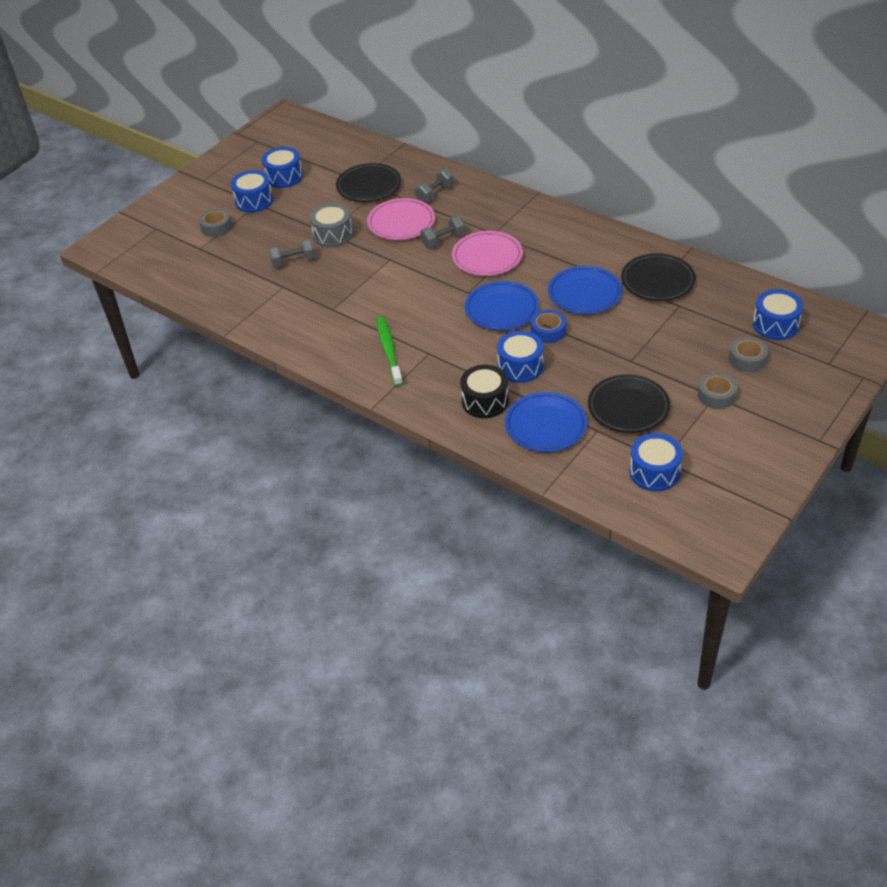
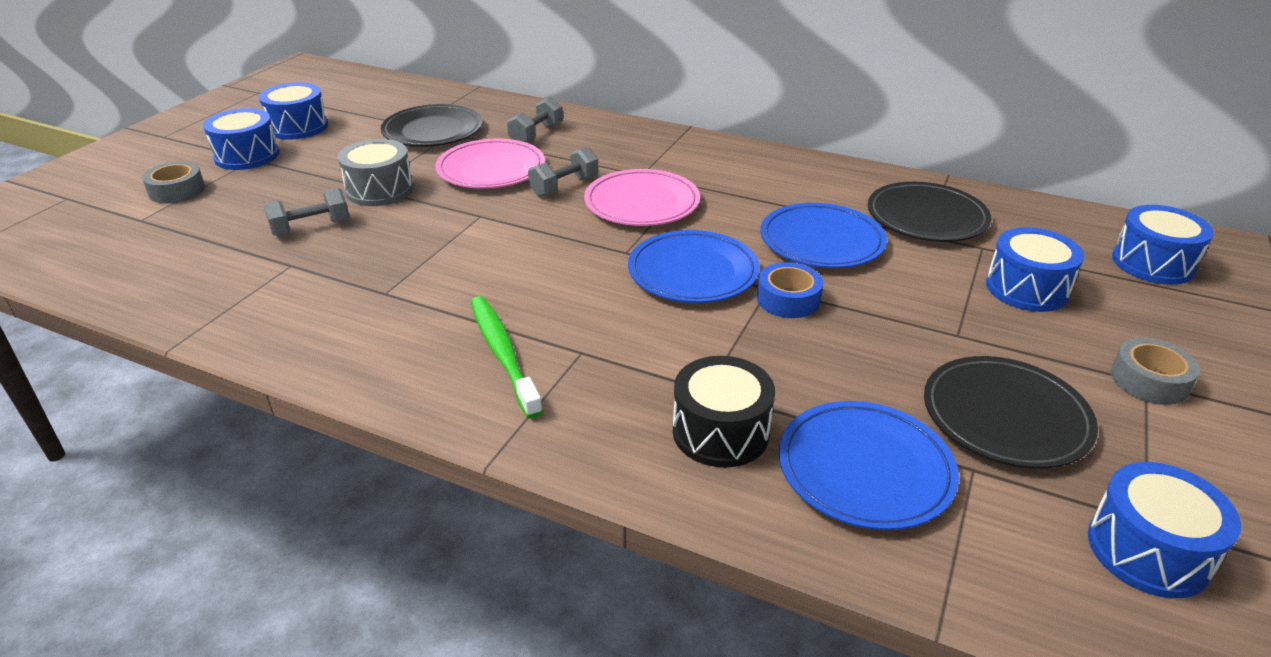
camera: 15 degrees left, 10 degrees down
(520, 366) = (764, 361): blue drum -> blue drum (1026, 288)
(747, 359) = (1151, 316): grey tape -> none

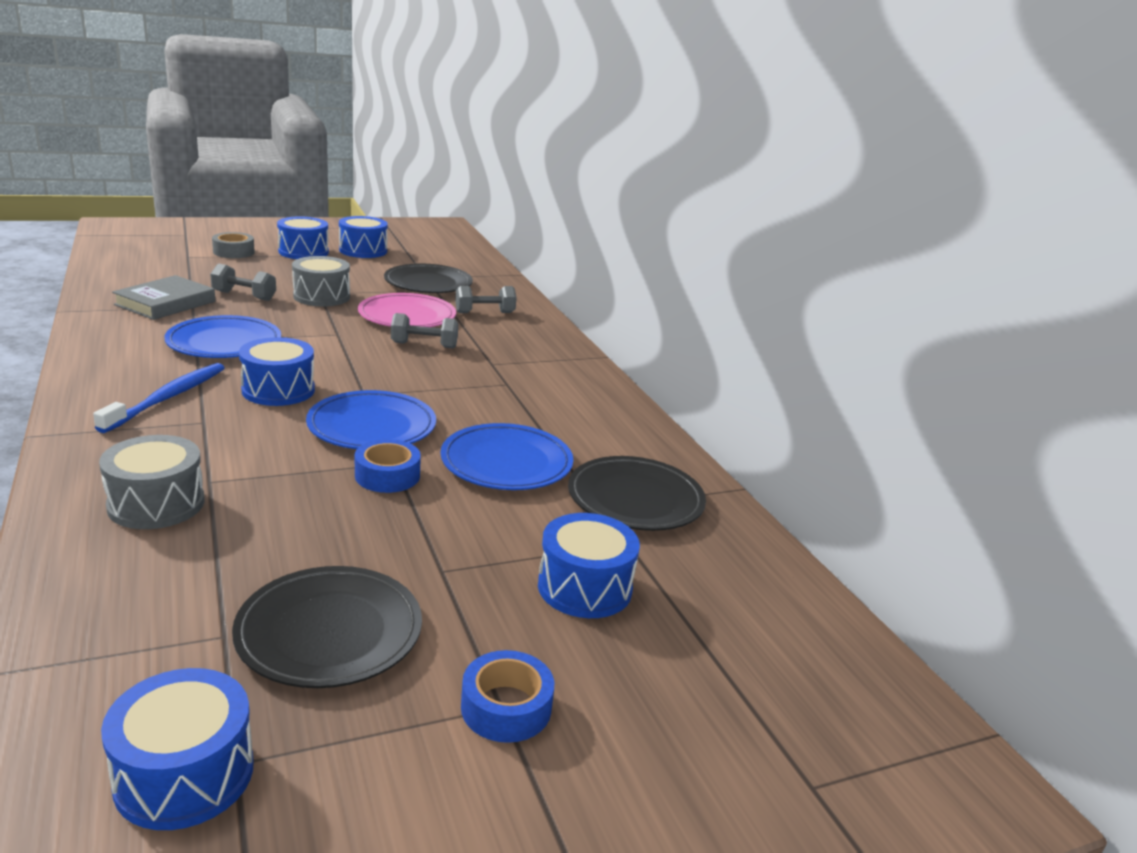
camera: 40 degrees right, 10 degrees down
(256, 277) = (165, 303): none -> grey book
(503, 354) = (167, 398): green toothbrush -> blue toothbrush
(642, 203) = (446, 377): pink plate -> none
(720, 432) = (156, 504): black drum -> grey drum
(865, 469) = (168, 581): blue plate -> blue plate (224, 343)
(1149, 380) = (506, 707): grey tape -> blue tape
(1152, 263) = (768, 656): blue drum -> blue drum (278, 390)

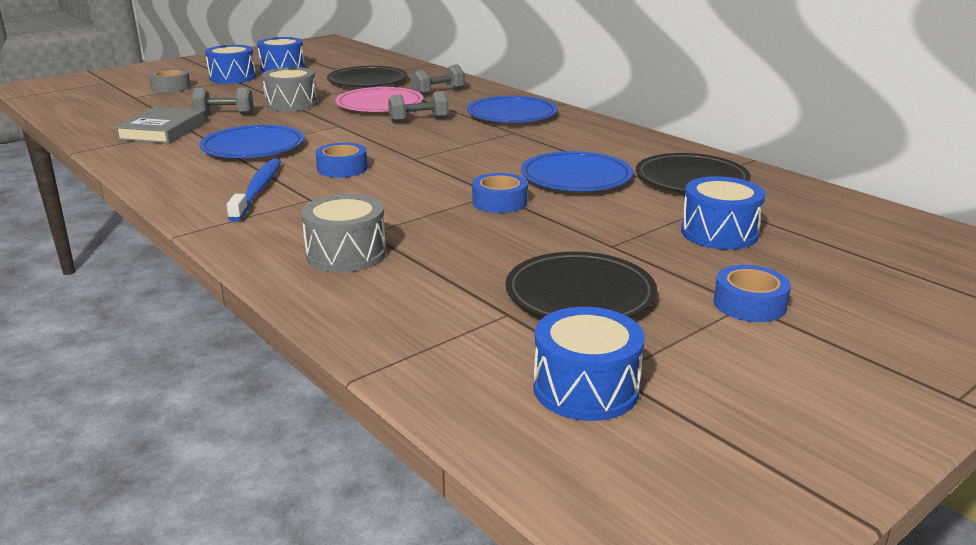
camera: 15 degrees left, 0 degrees up
(278, 390) = (342, 168): blue drum -> blue tape
(372, 426) = (447, 176): blue plate -> blue plate (511, 115)

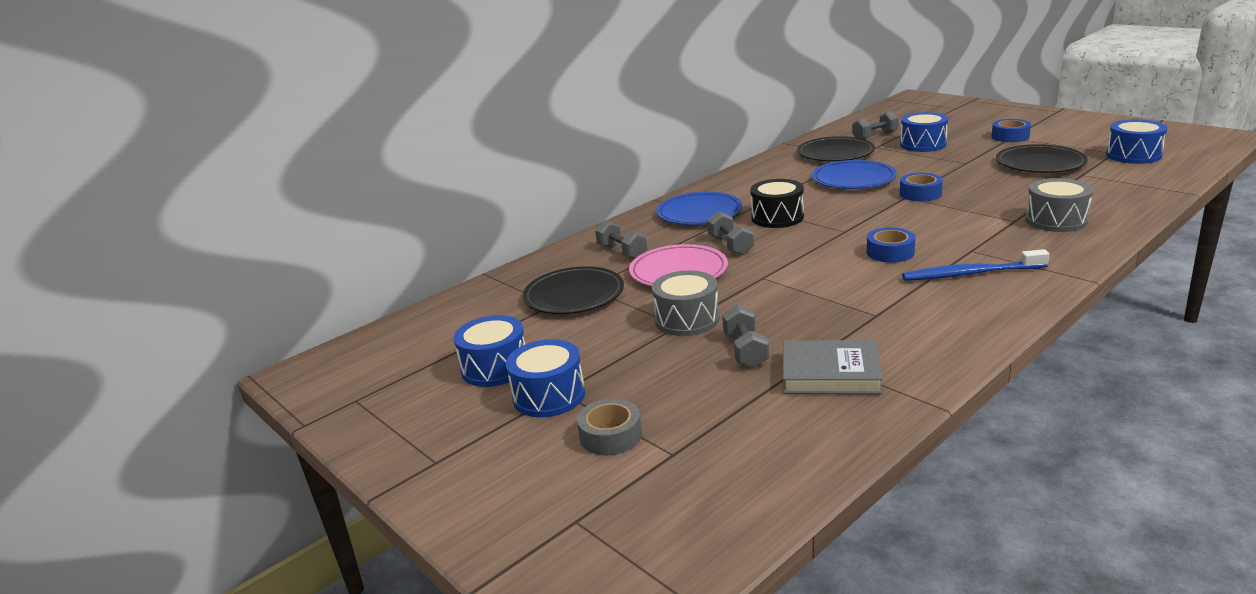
camera: 90 degrees left, 0 degrees up
(253, 147) = (858, 303): blue plate -> none
(475, 138) = (777, 217): none -> black drum
(774, 209) = (875, 136): none -> grey dumbbell

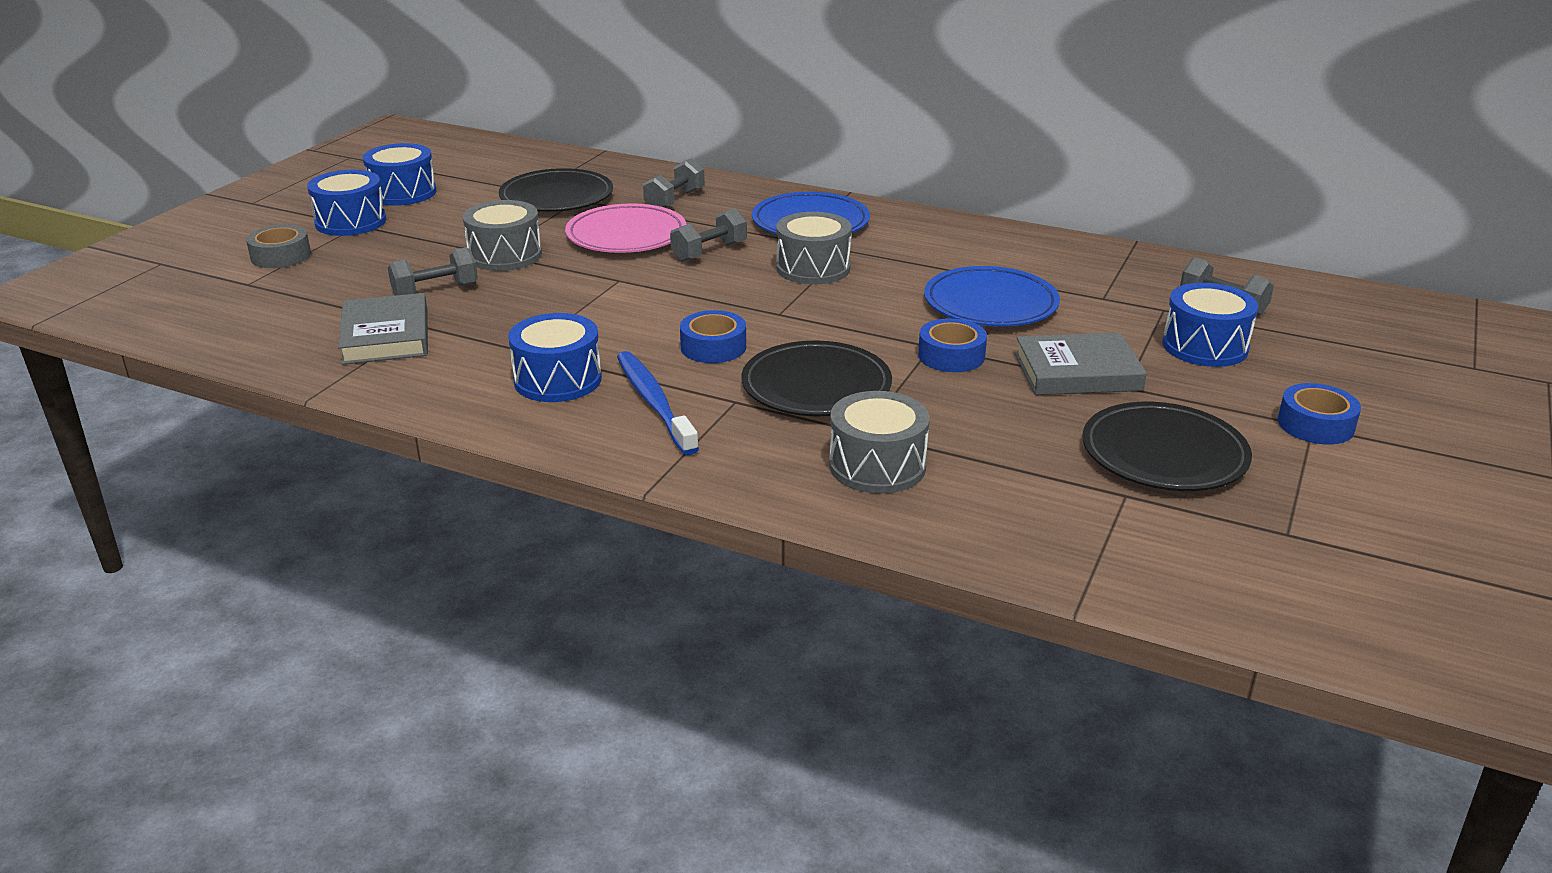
camera: 65 degrees right, 5 degrees up
(777, 217) = (813, 268): black drum -> grey drum
(835, 153) = (1107, 281): black plate -> black plate (816, 386)
(947, 170) = (1077, 372): none -> grey book
(1133, 155) = (1283, 555): blue drum -> blue drum (558, 380)

